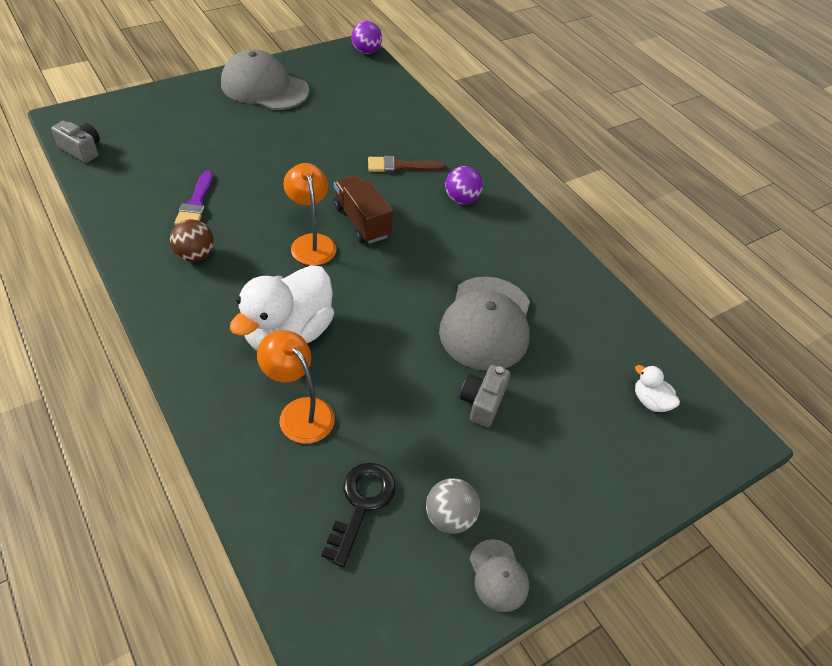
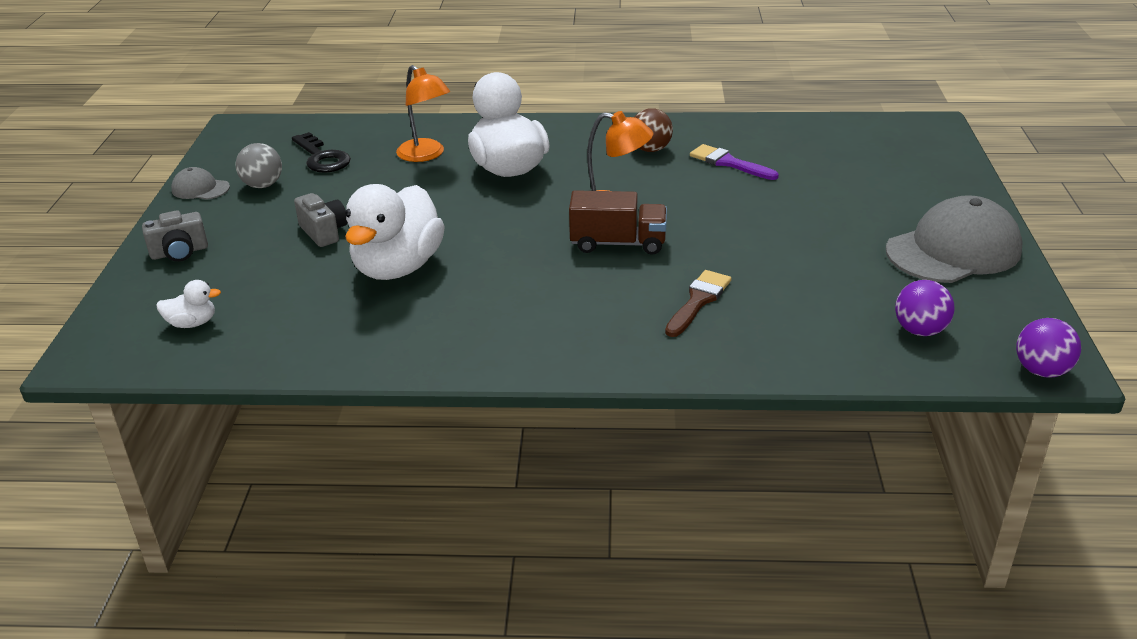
camera: 130 degrees right, 15 degrees down
(82, 150) = (865, 125): grey camera -> grey camera (179, 252)
(299, 412) = (426, 155): orange lamp -> orange lamp turned 60 degrees clockwise
(461, 199) = (593, 324): purple ball -> purple ball (920, 330)
(486, 323) = (397, 267): grey cap -> white duck

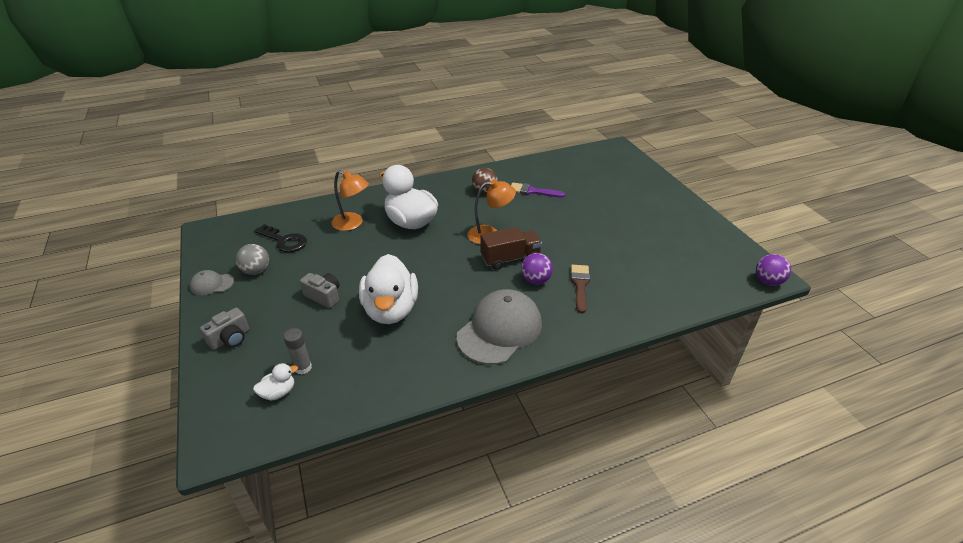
camera: 25 degrees left, 5 degrees up
(239, 304) = (303, 367): none -> grey glue stick
(920, 330) = (699, 273): purple ball -> purple ball (535, 280)
(953, 250) = (679, 220): grey cap -> grey cap (499, 330)

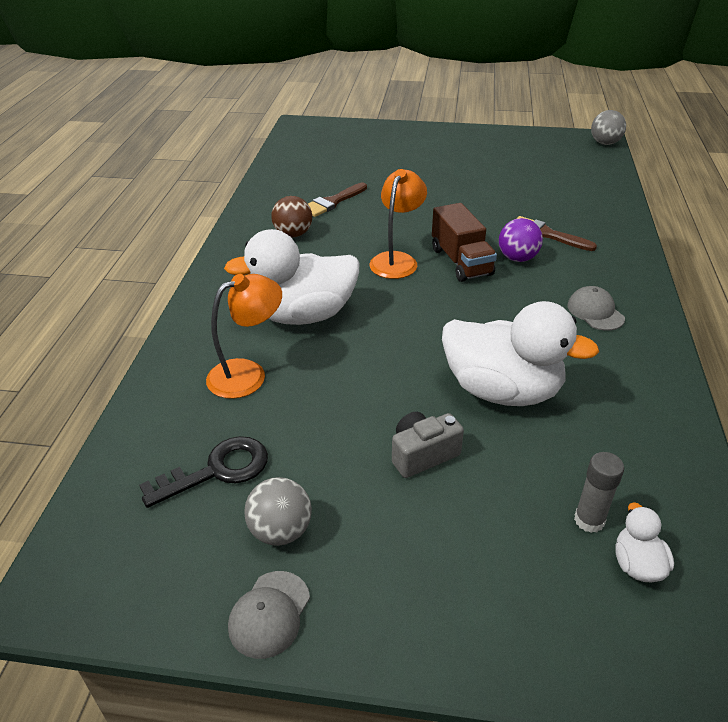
camera: 60 degrees left, 0 degrees up
(230, 338) = (465, 610): grey camera -> none
(499, 330) = (595, 312): grey cap -> grey cap, size x0.47
(510, 258) = (461, 261): brown truck -> brown truck turned 150 degrees clockwise
(532, 191) = (332, 202): purple brush -> brown brush
(768, 281) = (605, 143): purple ball -> grey ball

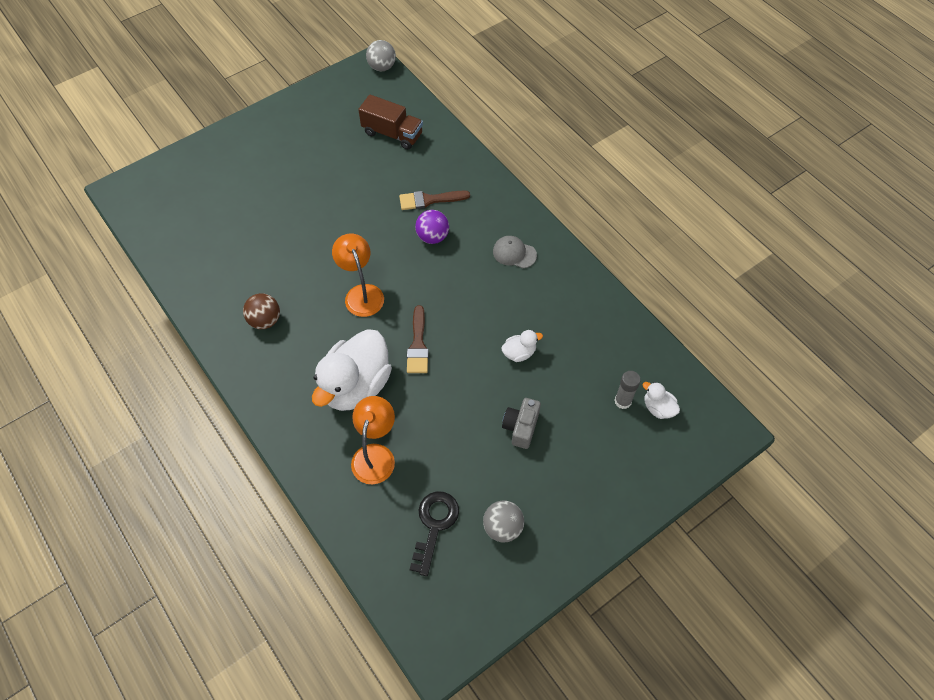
camera: 45 degrees left, 20 degrees up
(269, 614) = (543, 568): grey cap -> none
(332, 202) = (255, 267): brown brush -> brown brush (418, 345)
(461, 261) = (402, 265): brown truck -> brown truck (392, 134)
(502, 390) = (519, 353): white duck -> white duck, size x0.43

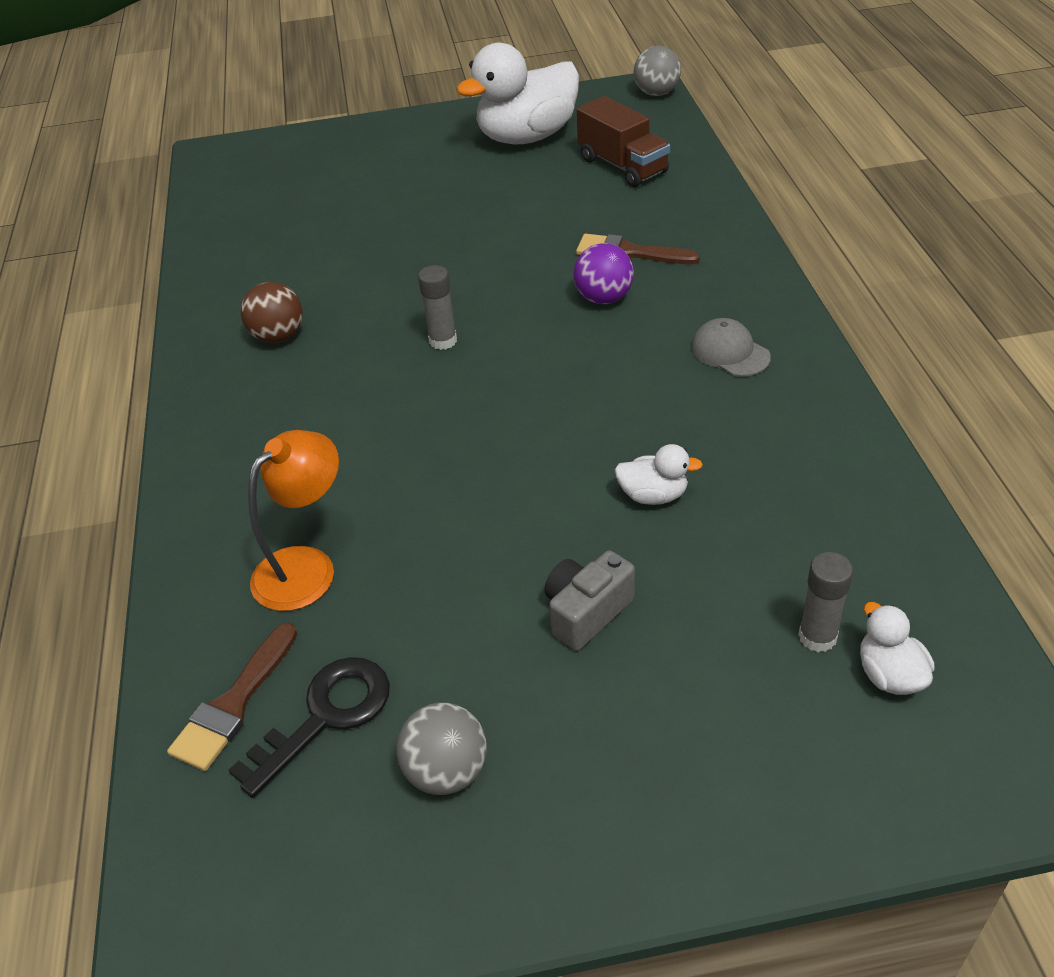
camera: 30 degrees right, 15 degrees down
(356, 386) = (347, 458): white duck -> white duck (527, 137)
(361, 293) = (443, 341): orange lamp -> grey glue stick
(418, 345) = (484, 432): brown brush -> brown brush (234, 704)

